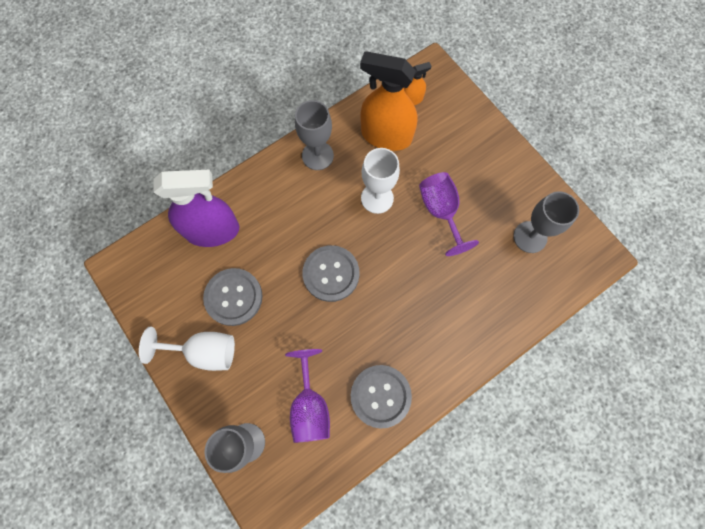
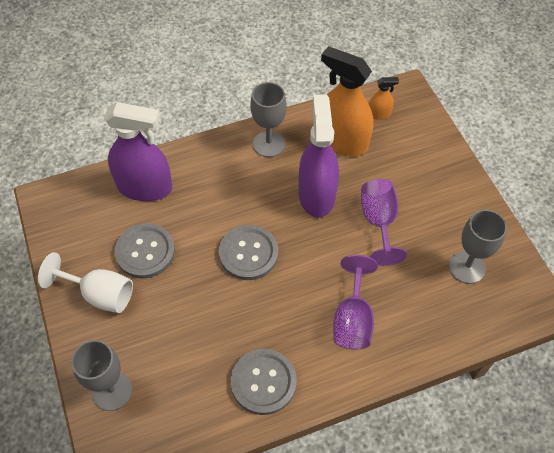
camera: 15 degrees right, 15 degrees down
(310, 406) = (188, 373): purple goblet -> purple goblet (352, 319)
(377, 198) = (316, 195): white goblet -> purple spray bottle

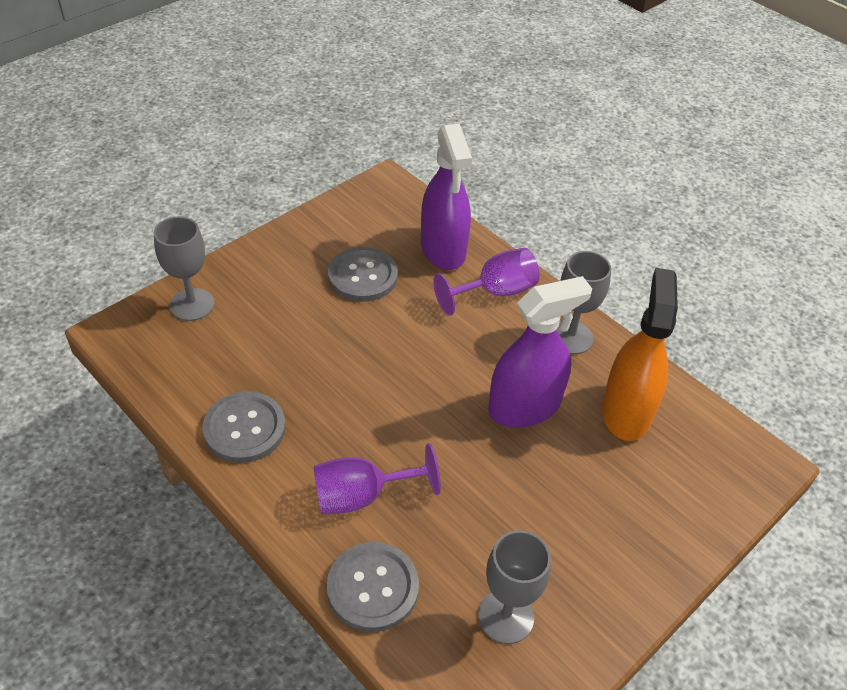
camera: 65 degrees right, 10 degrees down
(100, 294) = (296, 259): white goblet -> none
(248, 253) = (405, 365): grey button -> grey button (373, 588)
(378, 222) = (521, 487): purple goblet -> purple goblet (495, 292)
(379, 114) = (699, 440): orange spray bottle -> none

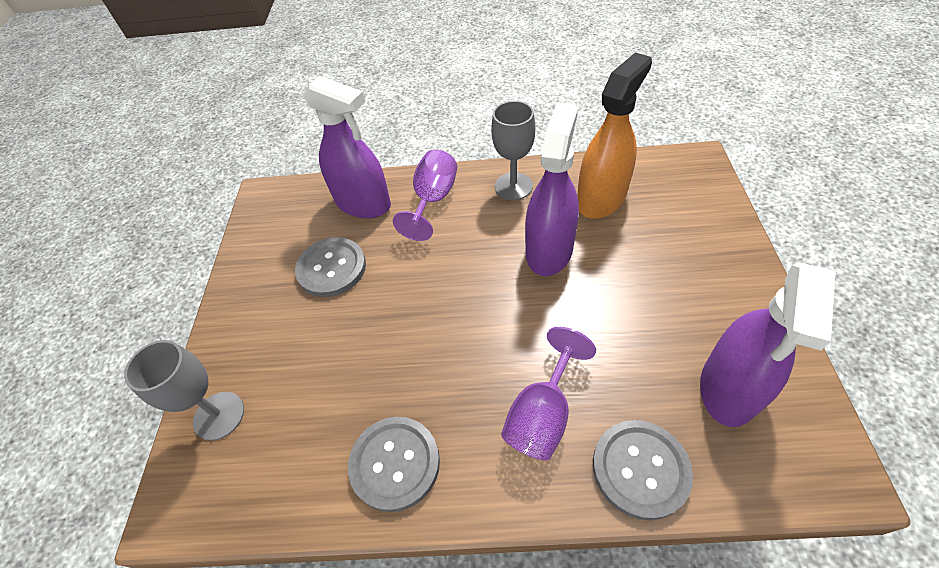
camera: 40 degrees left, 5 degrees up
(505, 616) = (728, 388): grey goblet -> purple spray bottle
(626, 411) = (601, 199): orange spray bottle -> orange spray bottle turned 75 degrees clockwise

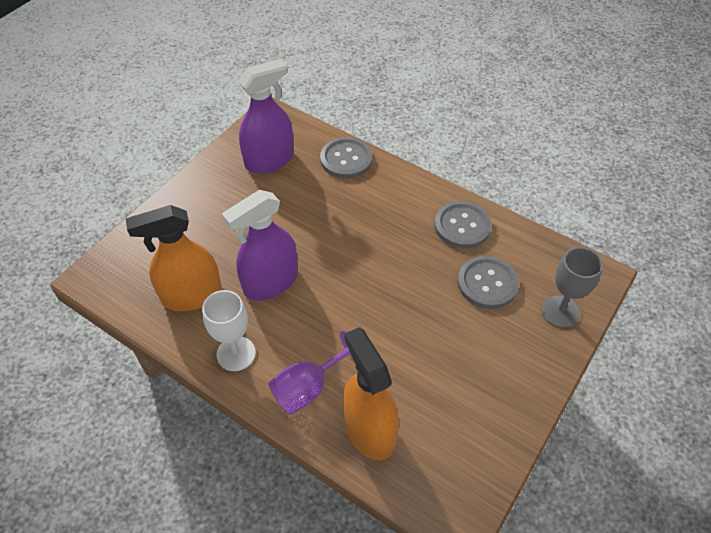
camera: 150 degrees left, 0 degrees up
(331, 268) = (434, 376): grey button -> grey button (487, 283)
(363, 203) = (369, 430): purple spray bottle -> orange spray bottle
(513, 186) = (236, 353): grey goblet -> white goblet
(542, 414) = (369, 202): purple goblet -> none

